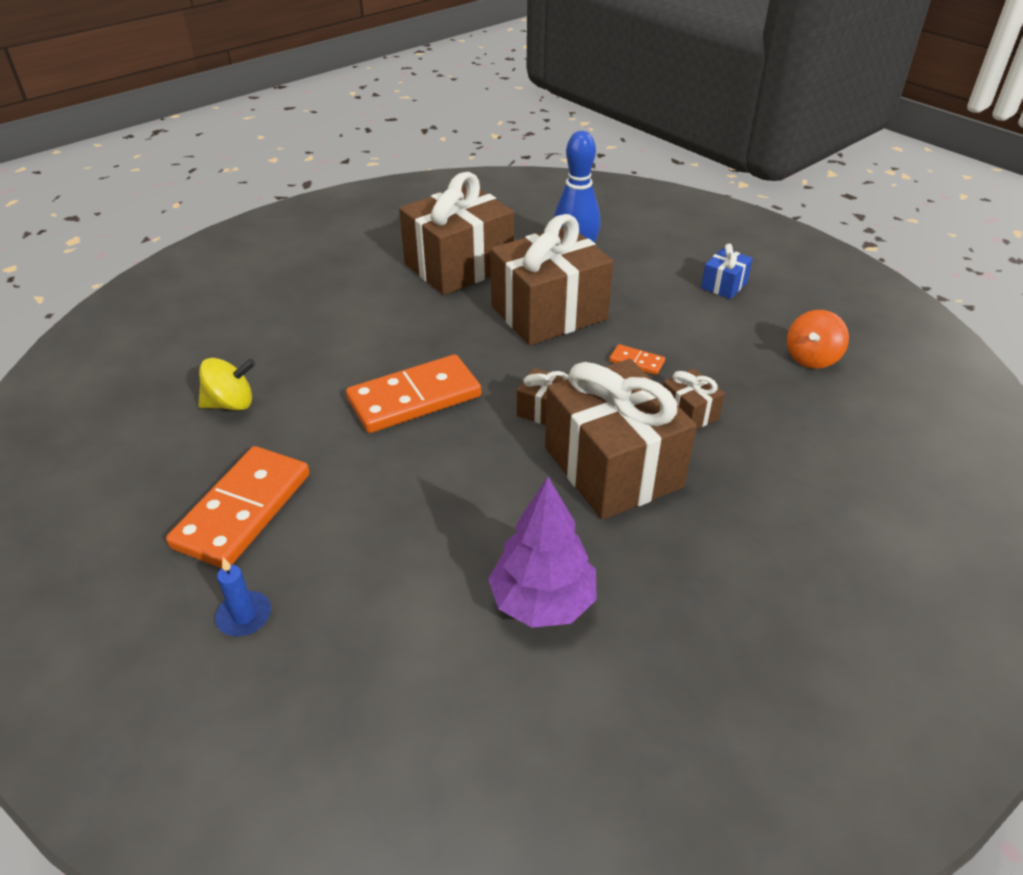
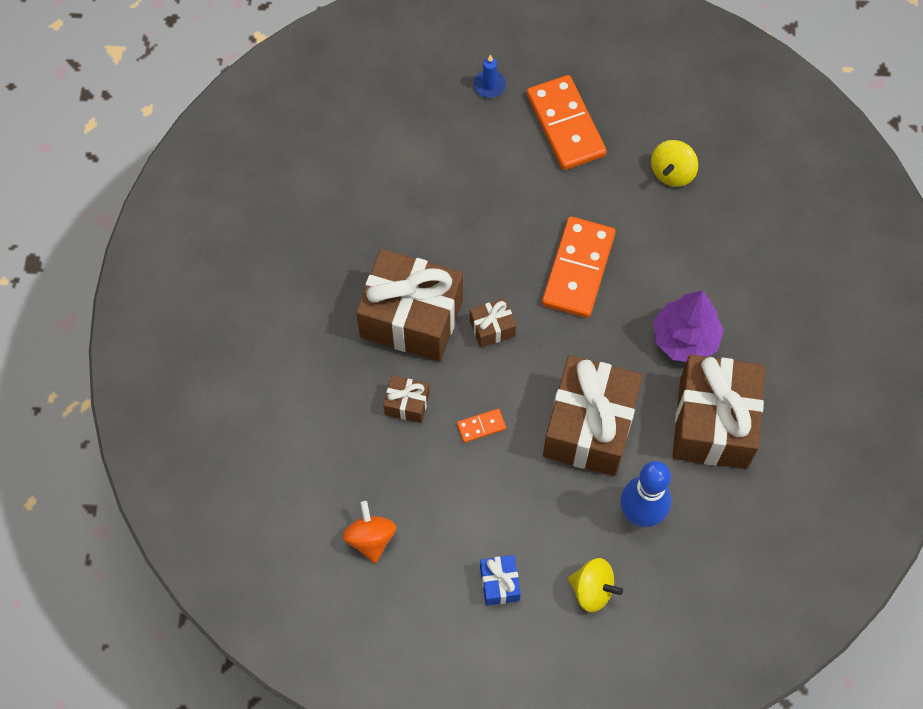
camera: 135 degrees right, 25 degrees up
(542, 601) = (367, 205): purple tree -> purple tree (685, 339)
(657, 250) = (592, 590): none -> yellow spinning top

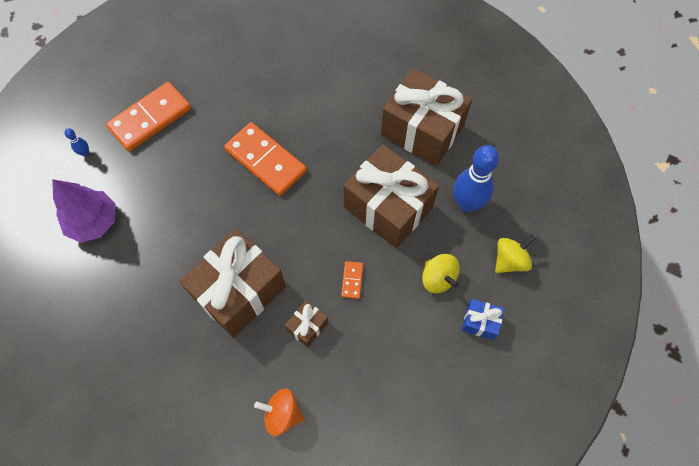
camera: 65 degrees left, 0 degrees up
(370, 538) = (404, 404): orange spinning top -> orange spinning top (282, 414)
(489, 85) = (85, 153): blue candle -> blue bowling pin
(492, 328) = (279, 238): brown gift -> none
(565, 125) = (150, 118): orange domino -> orange domino turned 45 degrees counterclockwise
(672, 172) = (228, 71): yellow spinning top -> yellow spinning top (438, 278)
(685, 339) = (353, 119): purple tree -> purple tree (94, 222)

